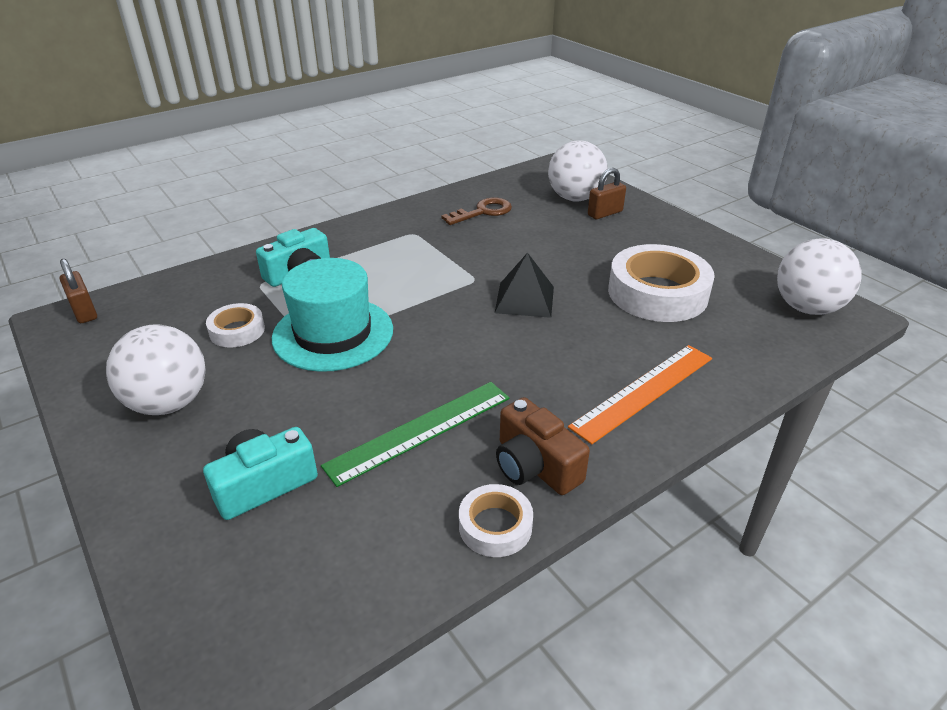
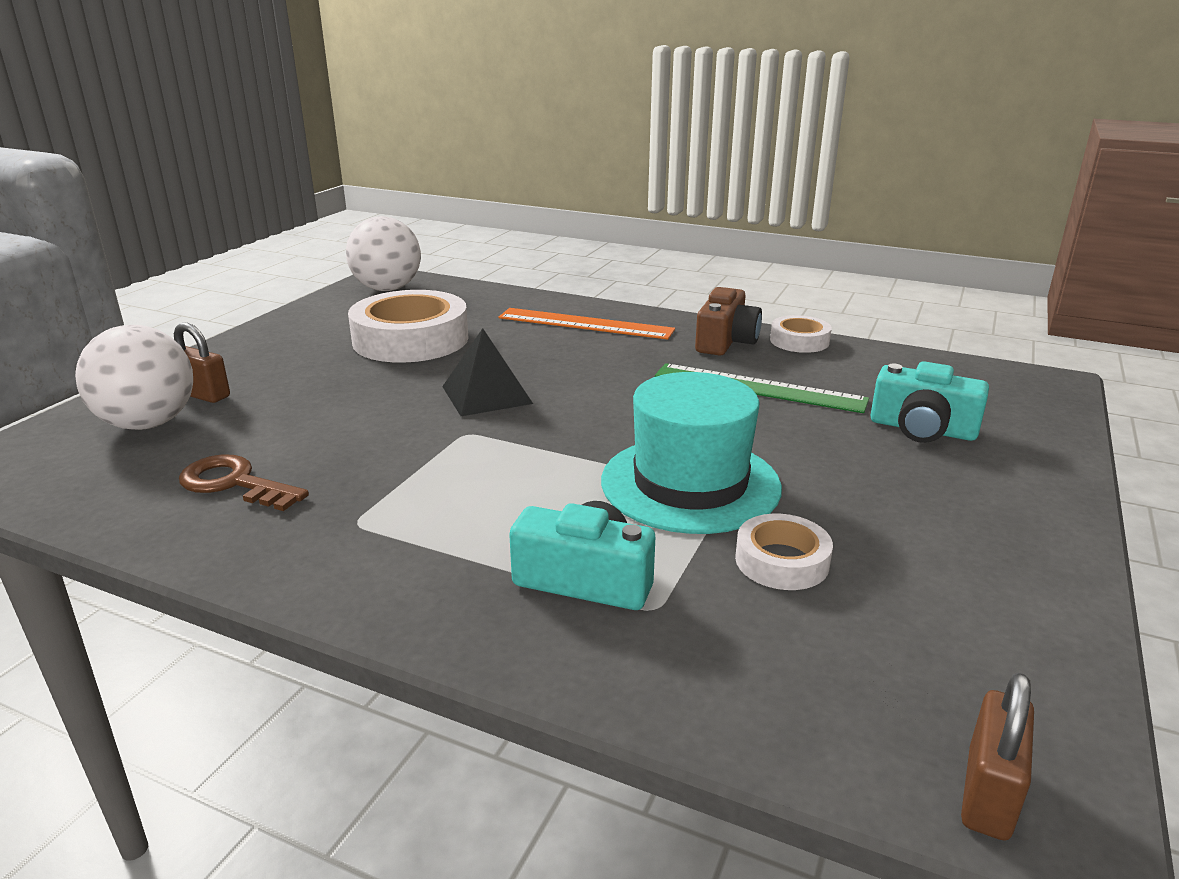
camera: 120 degrees left, 10 degrees down
(169, 403) = (952, 535): white ball -> none

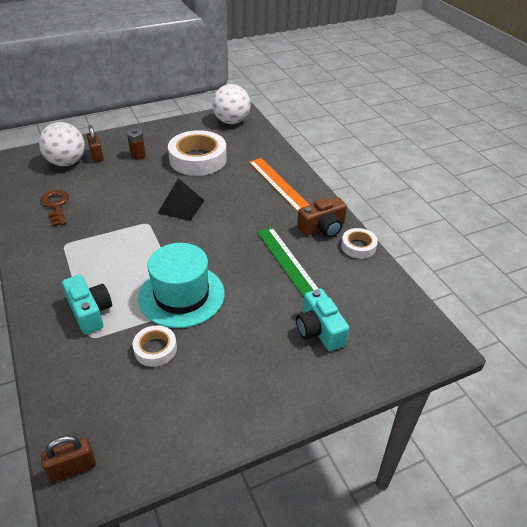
camera: 40 degrees right, 15 degrees up
(291, 369) = (138, 155): none -> brown battery

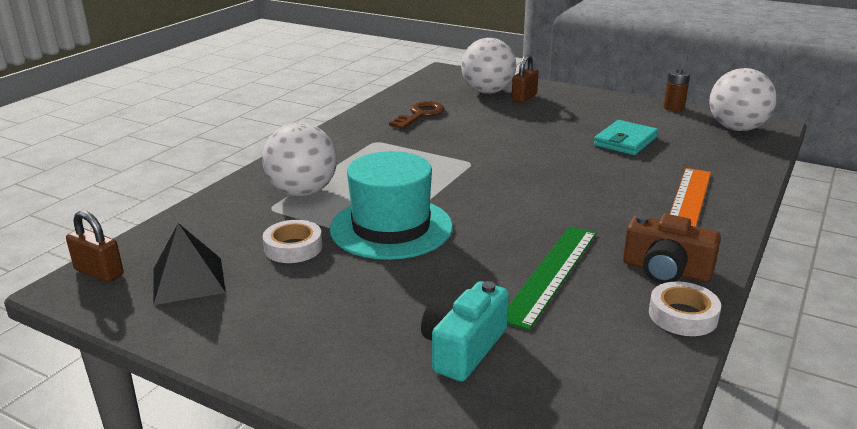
camera: 55 degrees right, 15 degrees down
(90, 312) = (302, 192): turquoise camera -> white ball
(138, 155) = (564, 113): brown battery -> brown battery (674, 107)
(181, 206) = (529, 167): black pyramid -> black pyramid (188, 280)
(198, 159) = (625, 141): white tape -> turquoise wallet

